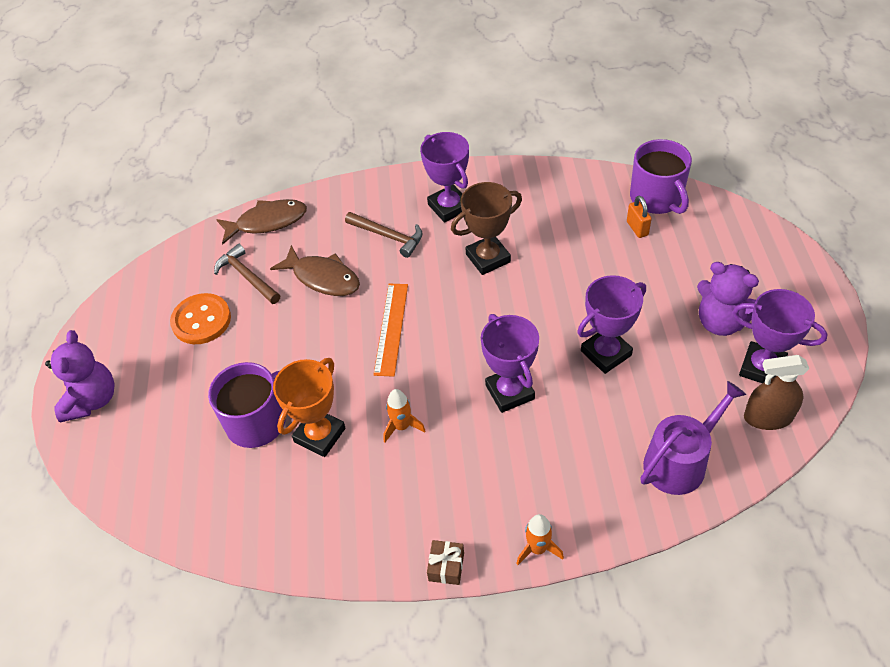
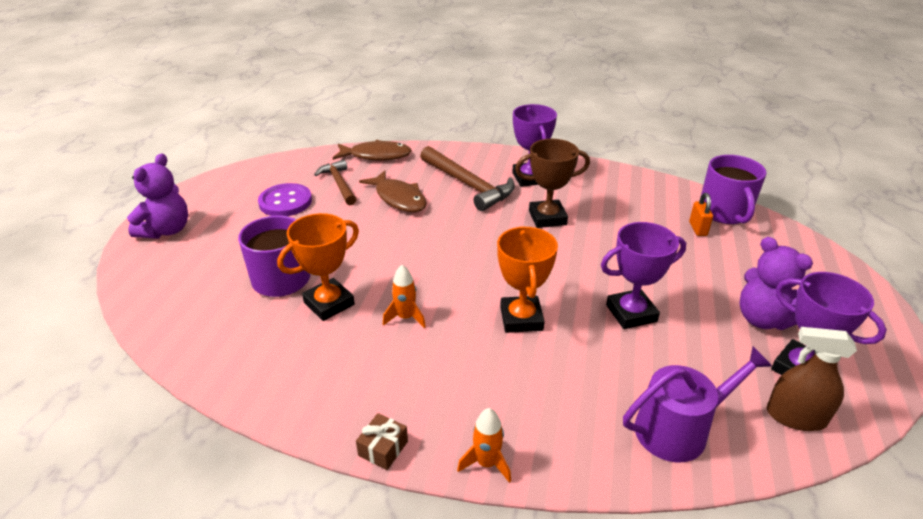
camera: 15 degrees right, 15 degrees down
(201, 320) = (285, 202): orange button -> purple button
(388, 236) = (468, 185): brown hammer -> brown hammer, size x1.56
(391, 328) = (436, 245): orange ruler -> none
(510, 392) = (521, 318): purple trophy -> orange trophy

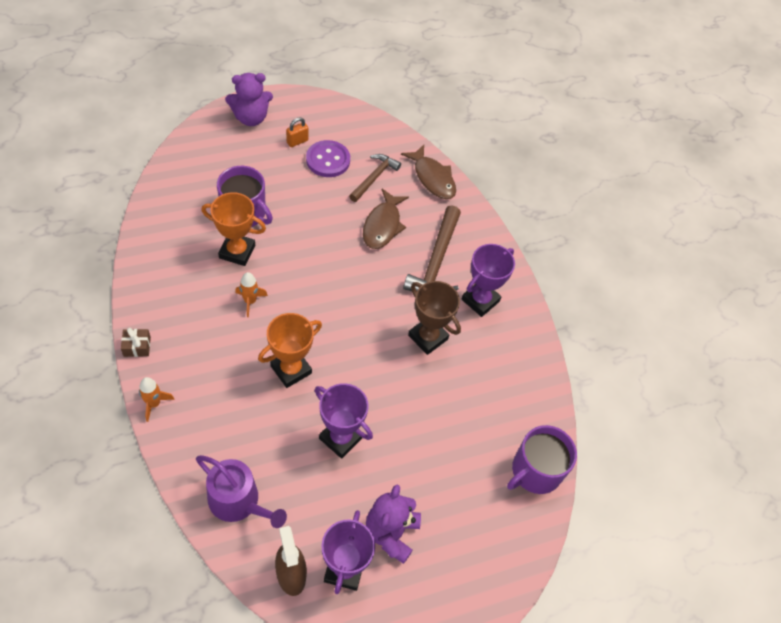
camera: 50 degrees right, 20 degrees up
(698, 229) = (491, 455): orange padlock -> orange padlock (297, 141)

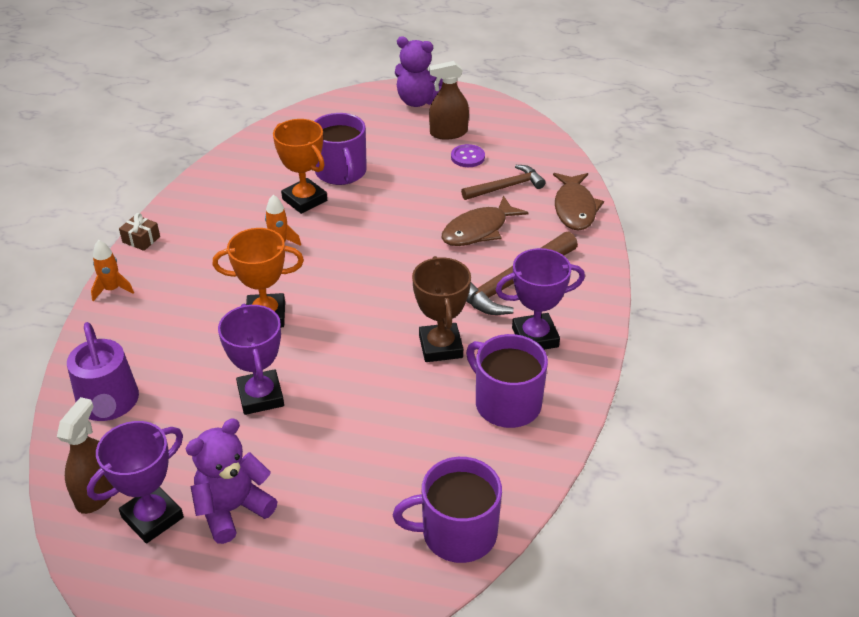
camera: 40 degrees right, 15 degrees down
(297, 141) = (448, 133): orange padlock -> brown spray bottle
(328, 160) = (467, 157): purple button -> purple button, size x0.64
(498, 361) = (506, 403): none -> purple mug

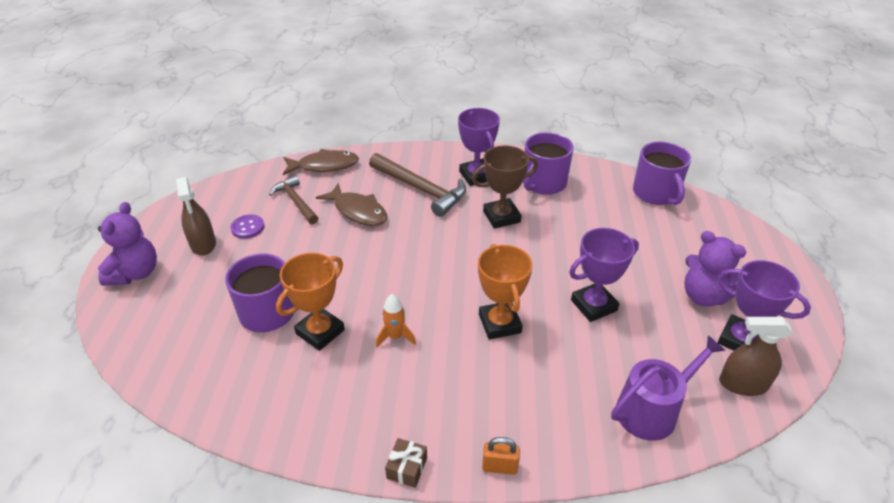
camera: 100 degrees left, 0 degrees up
(112, 289) = (499, 467): orange rocket -> orange padlock

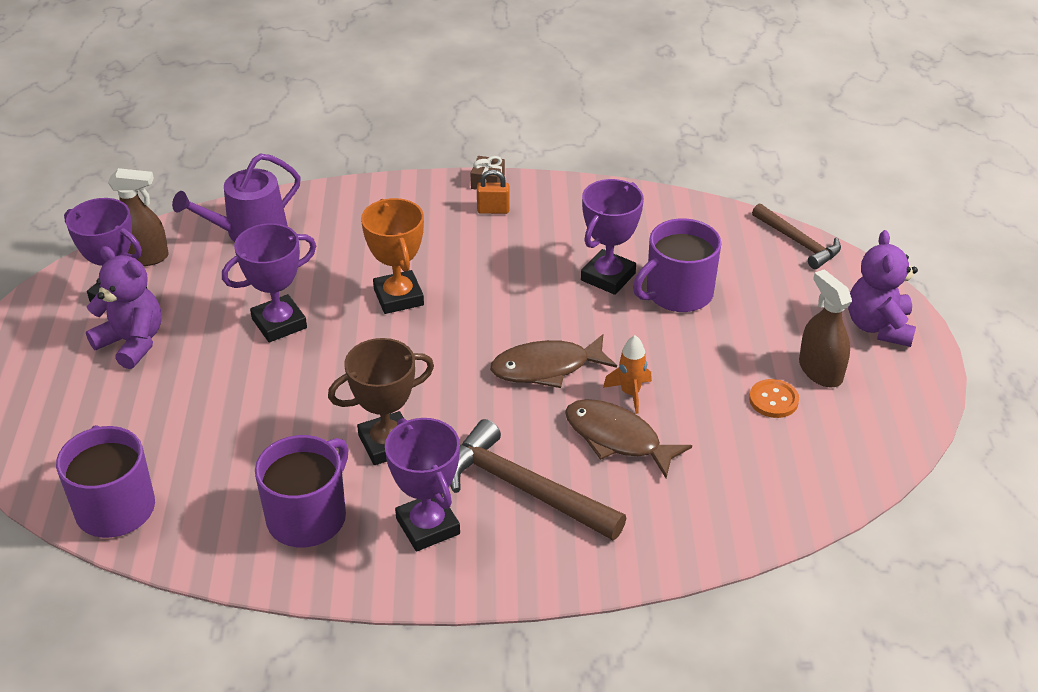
camera: 175 degrees right, 0 degrees up
(247, 227) = (773, 400): purple button -> orange button
(296, 201) = (725, 450): brown hammer -> brown hammer (798, 242)
(320, 332) = (608, 277): orange trophy -> purple trophy
(324, 166) = (711, 531): brown fish -> brown fish (546, 368)
(395, 337) = (520, 277): orange rocket -> orange rocket (630, 393)
(499, 467) = (405, 187): orange padlock -> orange padlock (493, 210)

